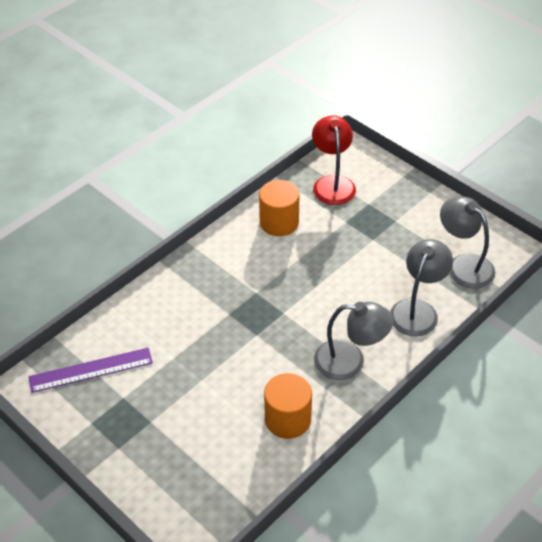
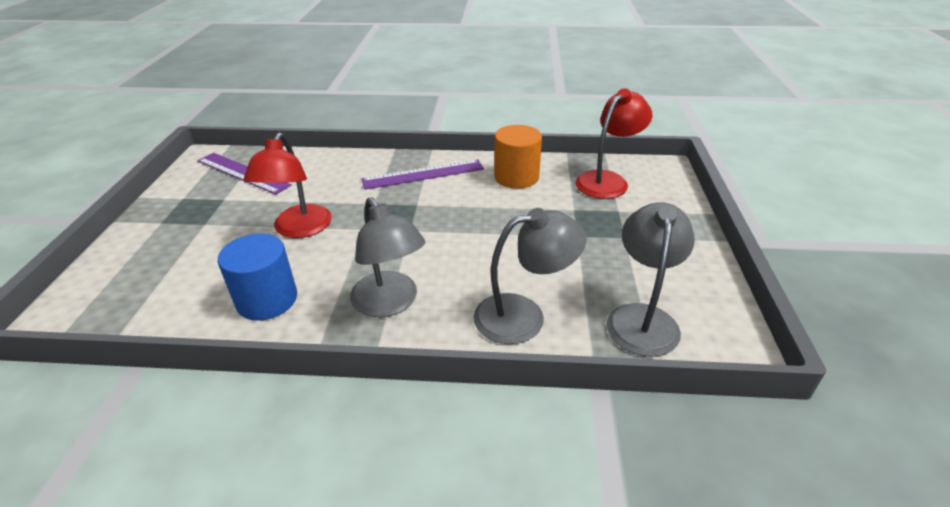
camera: 50 degrees right, 10 degrees down
(219, 267) = (423, 174): none -> purple ruler
(219, 370) = (299, 229): none -> red lamp
(287, 419) = (267, 300): orange cylinder -> blue cylinder

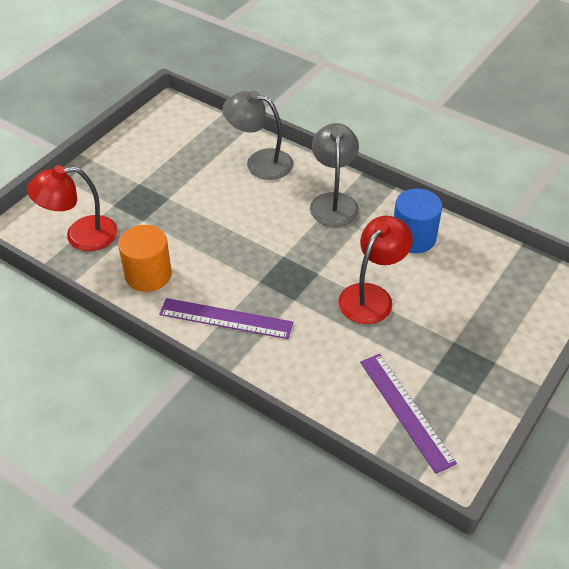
camera: 150 degrees left, 10 degrees up
(642, 318) = (197, 135): grey lamp -> none

